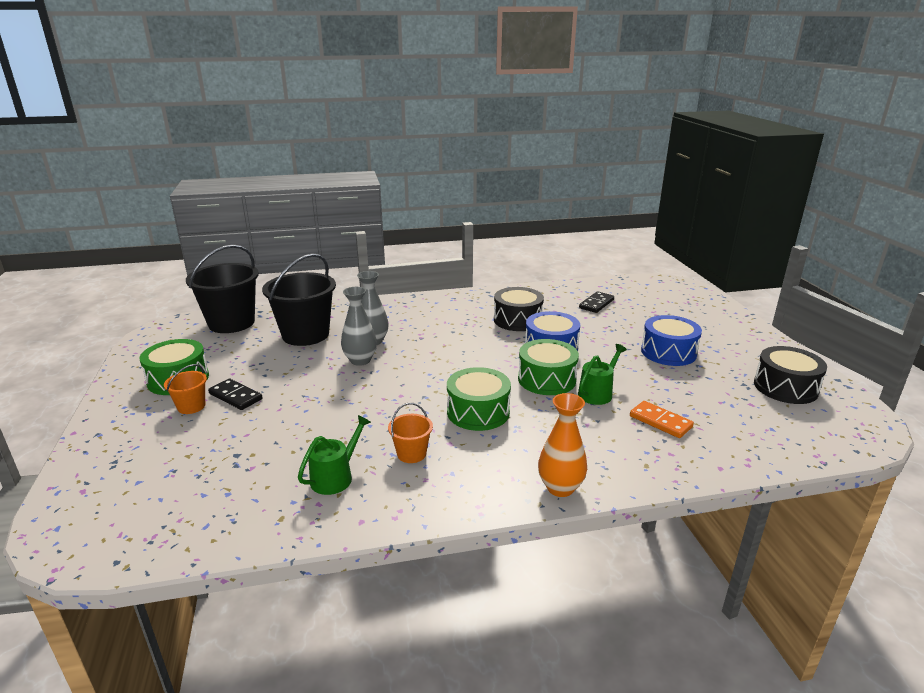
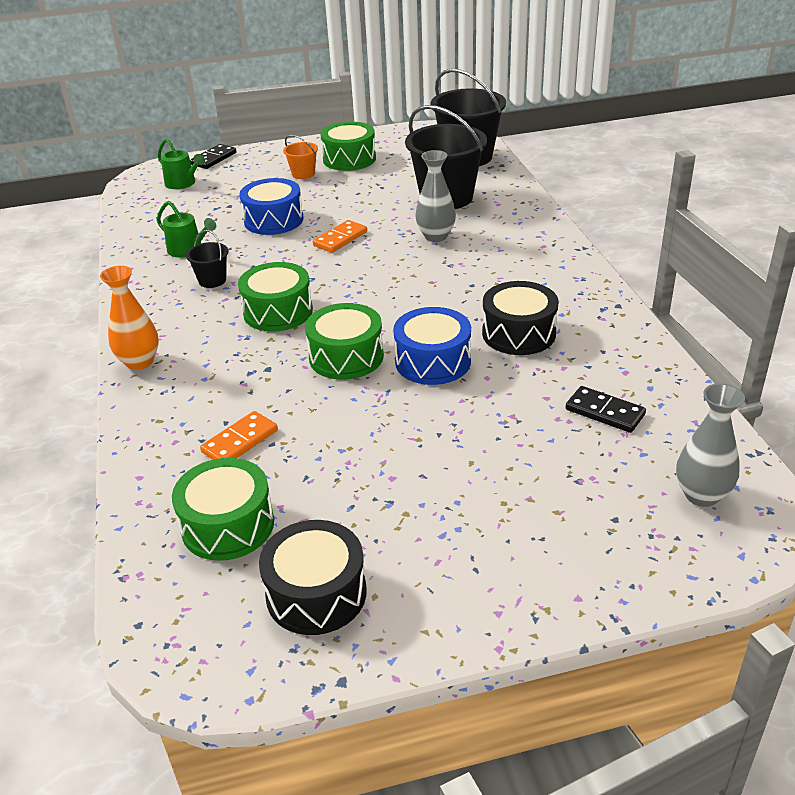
camera: 90 degrees right, 10 degrees up
(235, 396) = (318, 188): black domino -> black domino (213, 159)
(356, 383) = (340, 239): none -> orange domino
(360, 360) = (389, 235): grey vase -> grey vase (701, 495)
(411, 454) = (212, 280): orange bucket -> black bucket
(597, 393) = (311, 395): green watering can -> green watering can (183, 183)
(668, 352) = (430, 475): blue drum -> blue drum (273, 220)
(749, 421) = (228, 525): none -> green drum

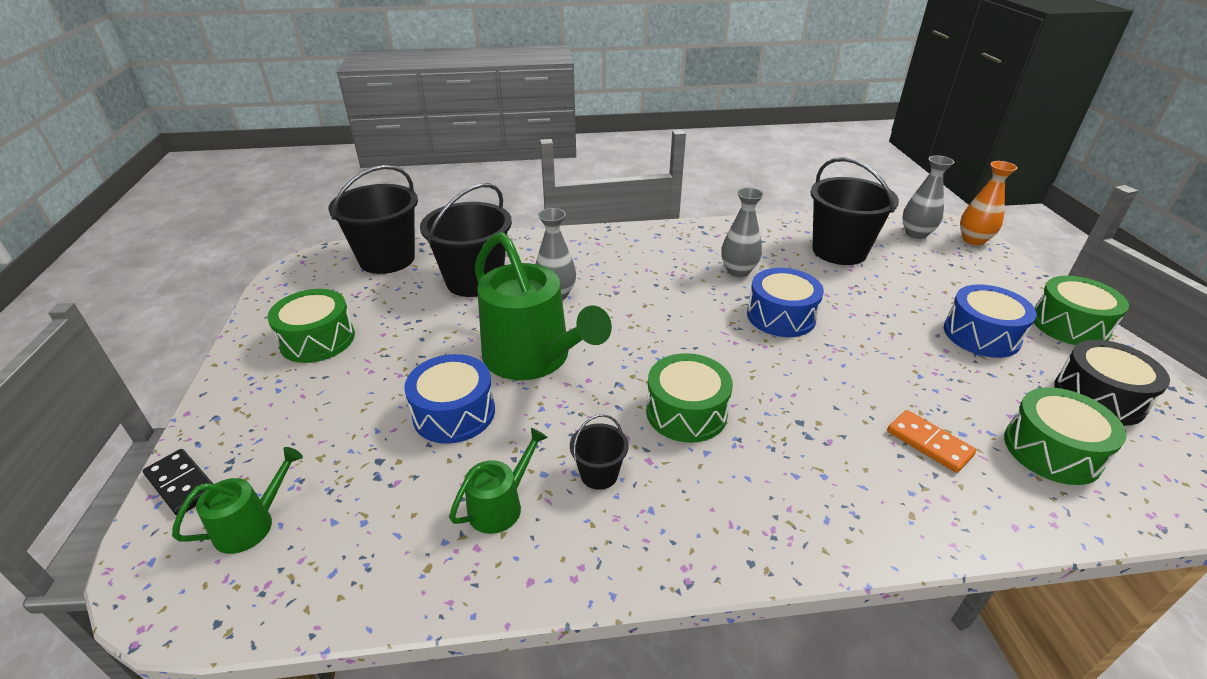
camera: 85 degrees left, 0 degrees up
(139, 362) = (795, 545): orange vase -> orange vase (973, 240)
(303, 174) = (330, 382): orange bucket -> none
(340, 239) = (533, 358): orange domino -> green watering can
(346, 357) = (775, 365): green drum -> green drum (1069, 325)
(430, 514) = (981, 335): none -> blue drum
(518, 333) = (738, 271): black drum -> grey vase
(604, 412) = (839, 251): black domino -> black bucket

